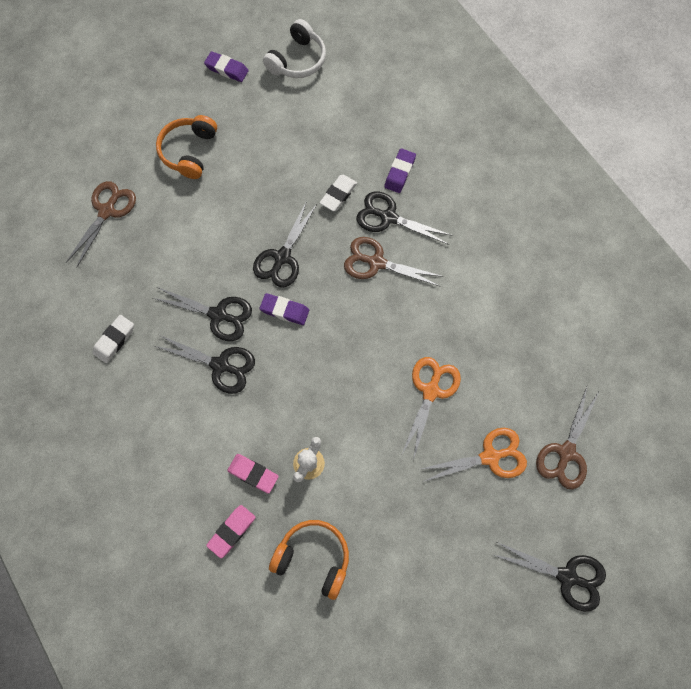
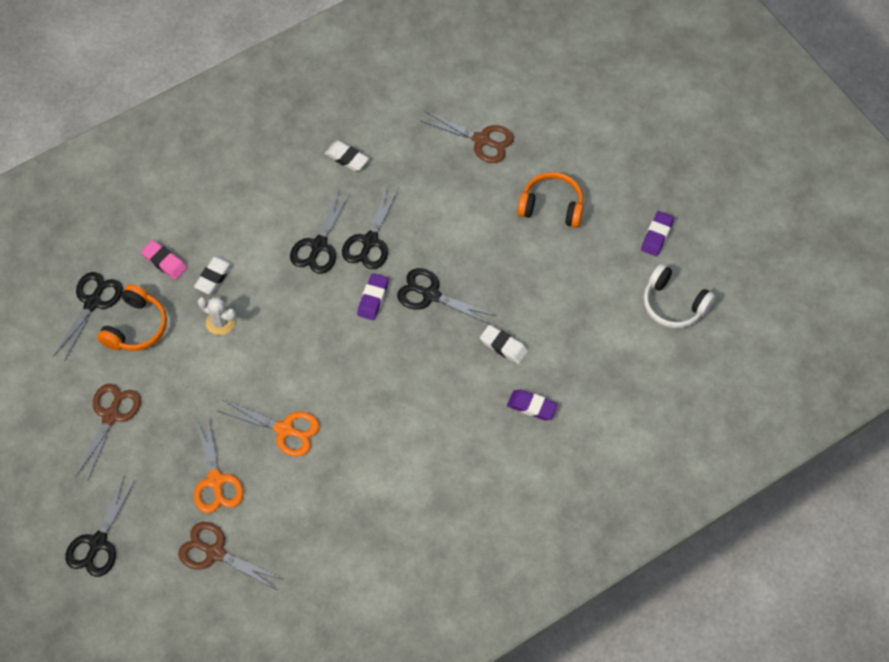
camera: 90 degrees right, 10 degrees down
(253, 474) = (214, 277): pink eraser -> white eraser
(376, 262) = (424, 382): brown scissors -> brown scissors (111, 416)
(388, 217) = (477, 394): black scissors -> black scissors (93, 302)

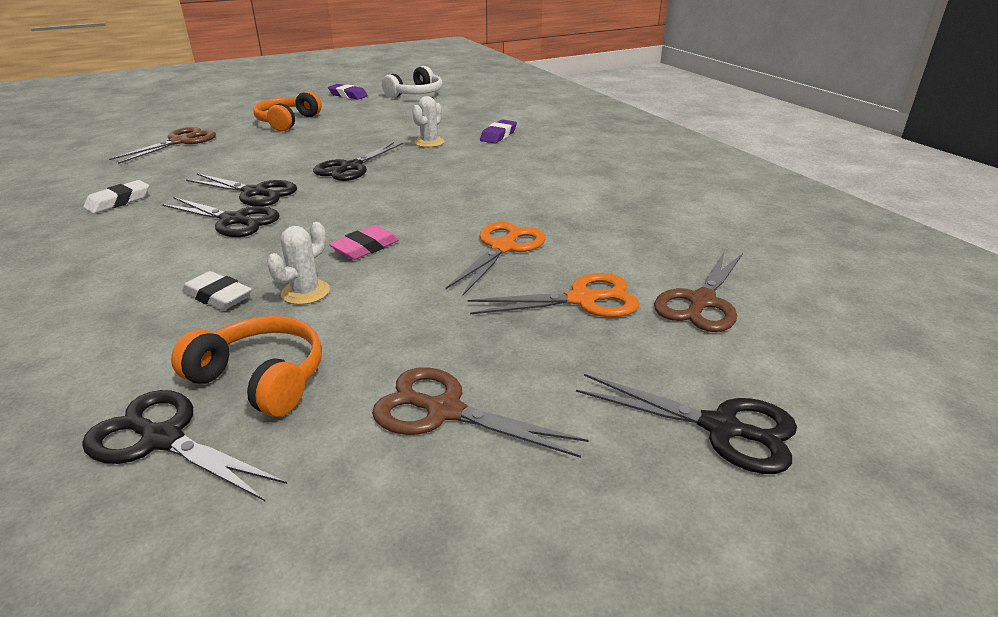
camera: 85 degrees left, 30 degrees down
(164, 262) = (145, 345): pink eraser -> pink eraser (365, 248)
(373, 298) = (336, 193): purple eraser -> none
(503, 346) = (429, 142): white eraser -> white cactus

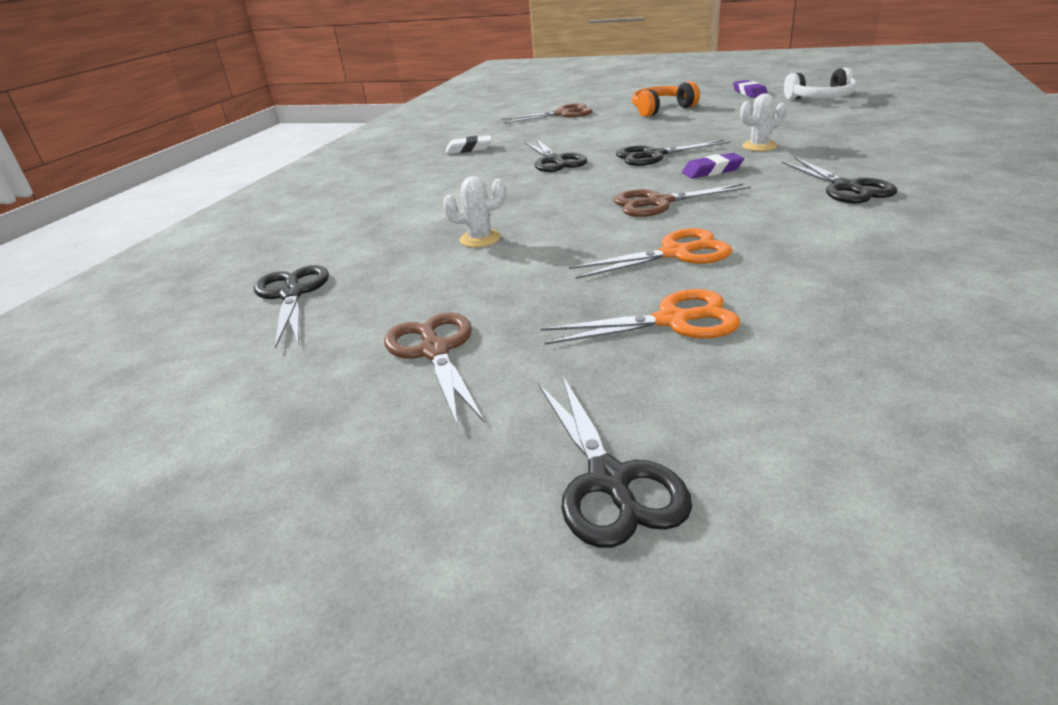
camera: 50 degrees right, 0 degrees up
(218, 296) = (430, 225): white eraser -> none
(234, 220) = (512, 177): black scissors -> black scissors (846, 188)
(261, 379) = (377, 283): orange headphones -> none
(365, 248) = (566, 220): pink eraser -> none
(498, 135) = (847, 151): purple eraser -> purple eraser (712, 171)
(582, 300) = (672, 321): orange scissors -> orange scissors turned 45 degrees counterclockwise
(701, 302) = (800, 373): brown scissors -> brown scissors (659, 203)

